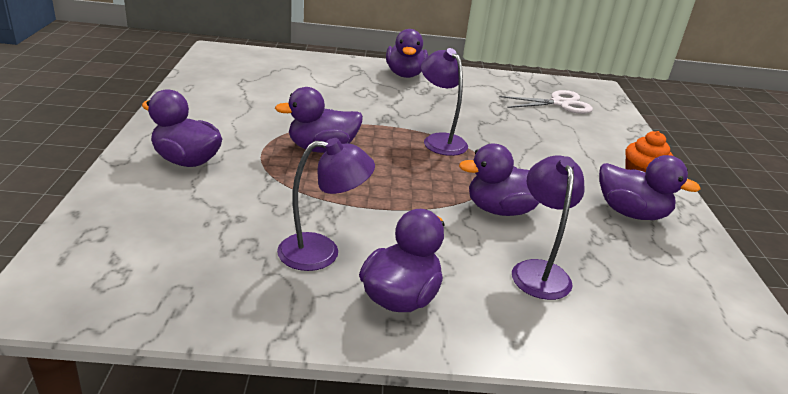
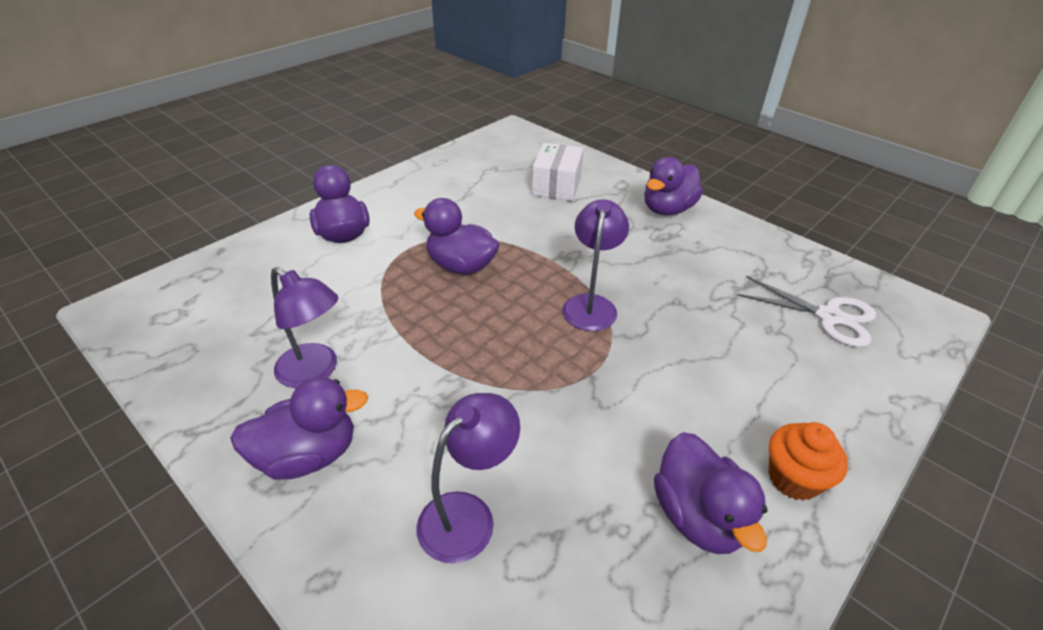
camera: 45 degrees right, 10 degrees up
(311, 79) = (556, 185): none -> white box
(501, 210) = (536, 420): purple duck -> none

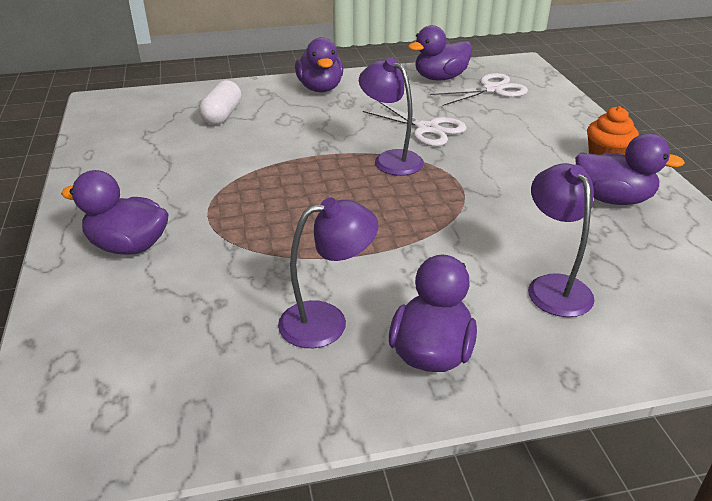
camera: 55 degrees left, 5 degrees down
(461, 266) = (271, 197): purple duck -> purple duck (440, 78)
(556, 185) = (222, 115): white box -> white capsule
(676, 304) = (427, 129): none -> white scissors

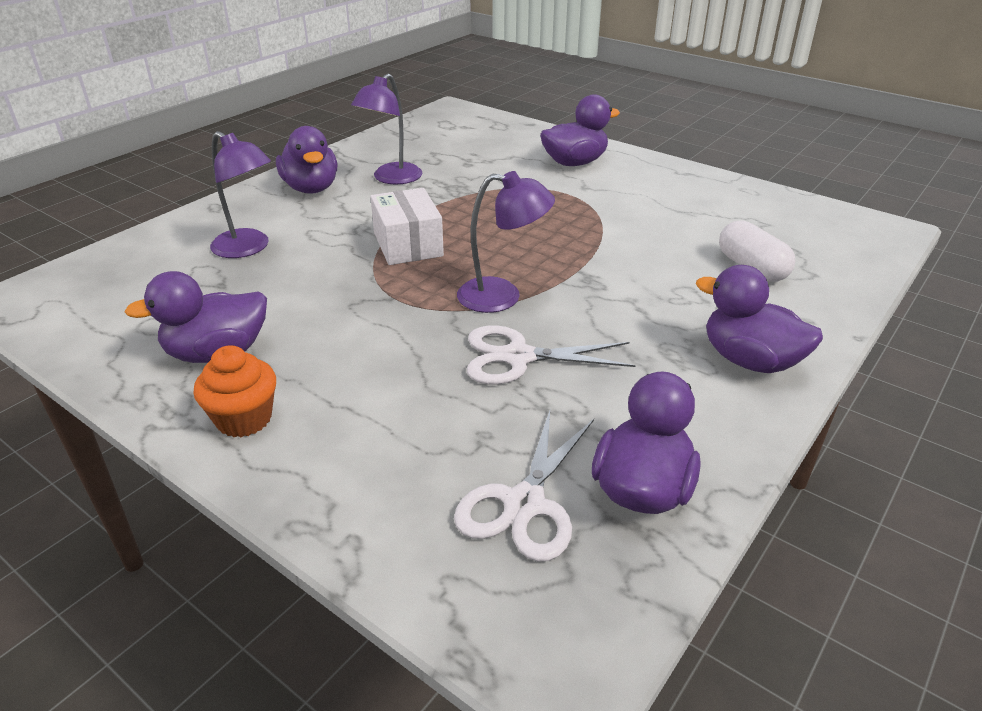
camera: 140 degrees right, 0 degrees up
(406, 225) = (408, 244): none -> white box

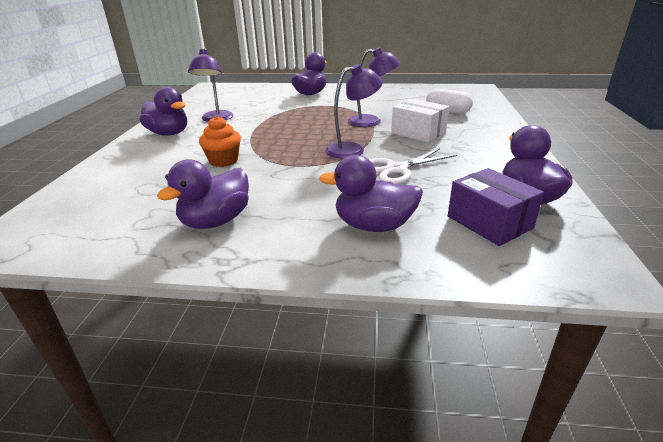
camera: 30 degrees left, 5 degrees down
(244, 419) = (282, 245): orange cupcake -> orange cupcake (223, 161)
(248, 248) = (164, 169): purple lamp -> purple lamp (371, 121)
(408, 244) = (268, 142): white box -> white box (418, 133)
(524, 504) = (489, 222): white scissors -> purple box
(750, 360) = (496, 141): purple duck -> purple duck (373, 226)

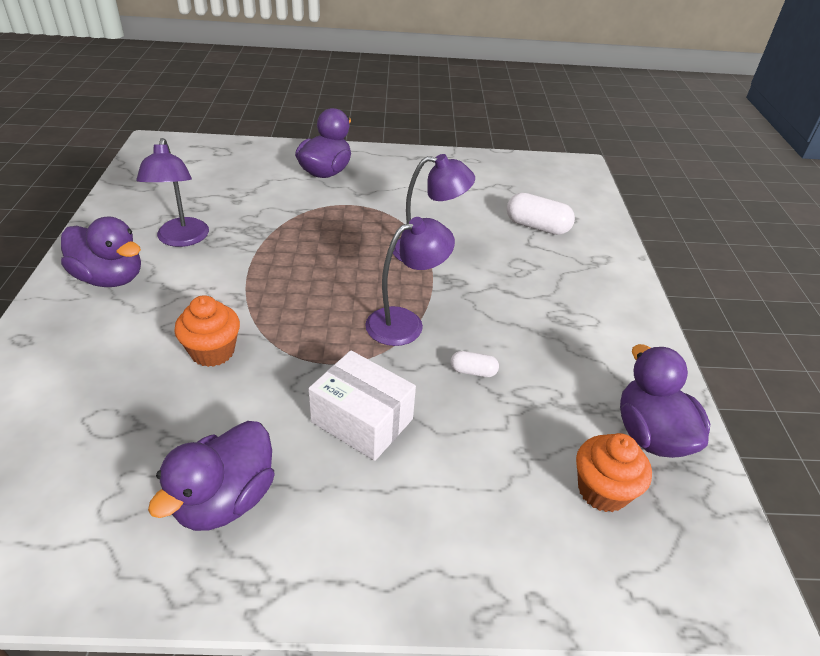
camera: 10 degrees left, 10 degrees up
(373, 226) = (451, 503): purple duck -> none
(396, 169) = (473, 371): white scissors -> white capsule
(418, 133) = (498, 281): white box -> white box (362, 420)
(489, 222) = (602, 490): purple box -> orange cupcake

